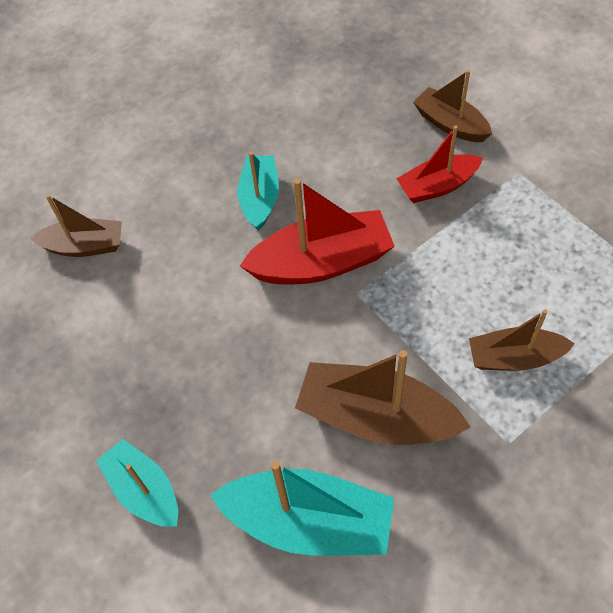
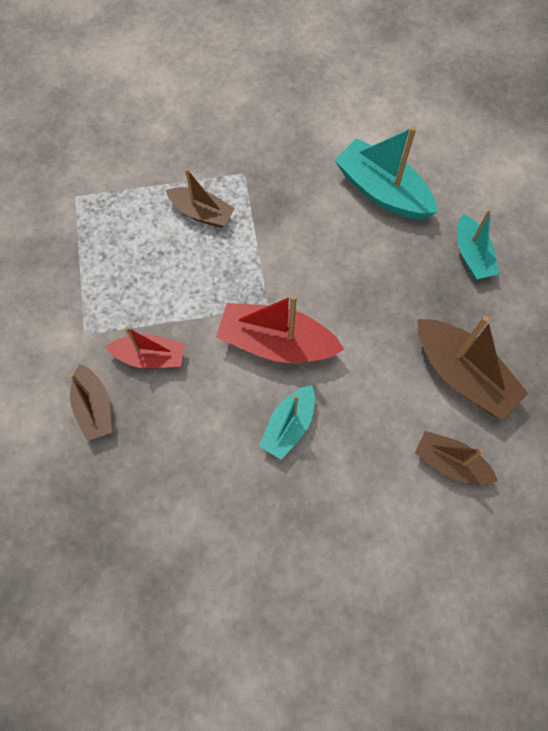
camera: 155 degrees left, 10 degrees up
(376, 417) = (309, 224): brown boat -> brown boat (462, 375)

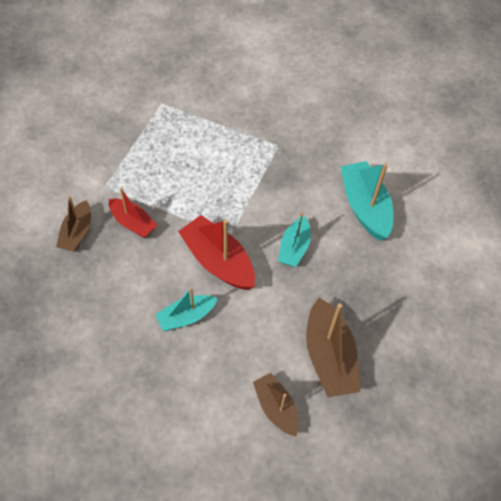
camera: 30 degrees right, 10 degrees down
(202, 213) = (232, 155): brown boat -> none
(472, 255) = (397, 283): turquoise boat -> turquoise boat (294, 248)

